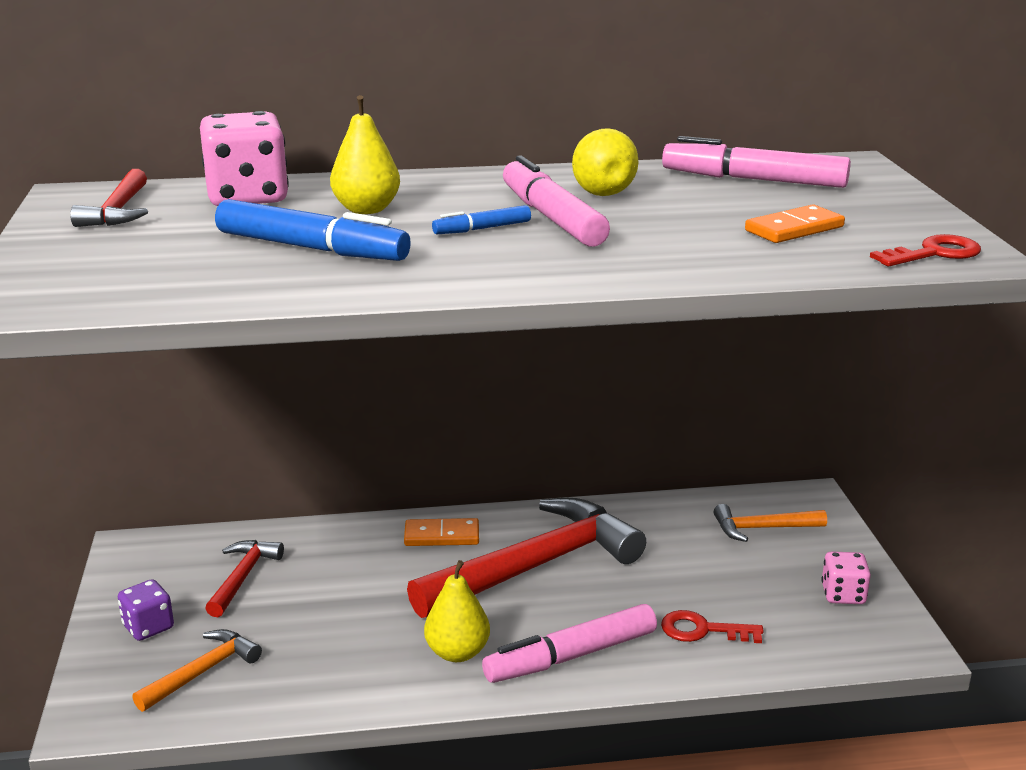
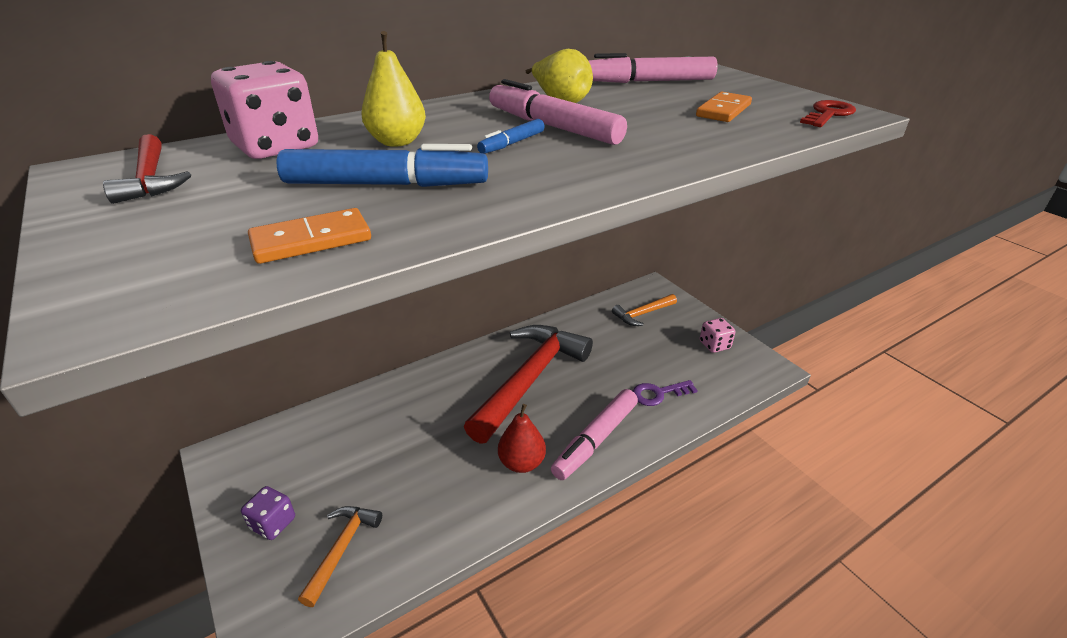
camera: 25 degrees left, 10 degrees up
(242, 577) = (328, 452): red hammer -> none
(442, 536) = (454, 375): orange domino -> orange domino (311, 240)
(457, 652) = (521, 463): yellow pear -> red pear
(703, 630) = (658, 394): red key -> purple key

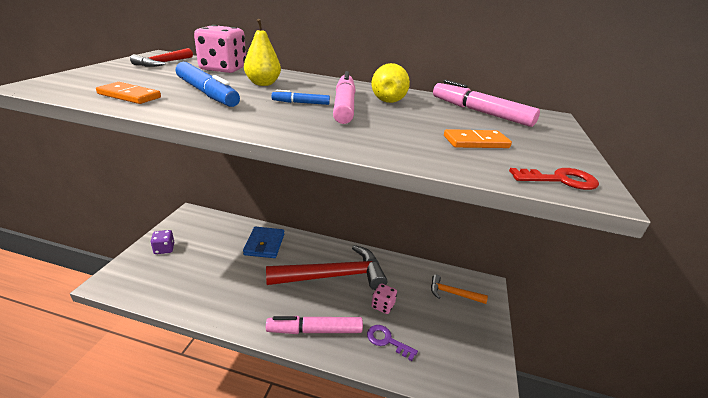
camera: 45 degrees right, 5 degrees down
(342, 549) = (164, 277): orange hammer -> none
(402, 408) = (264, 244): none -> blue wallet
(521, 463) = (267, 308): red pear -> none
(714, 345) = (473, 348): pink dice -> pink dice (382, 305)

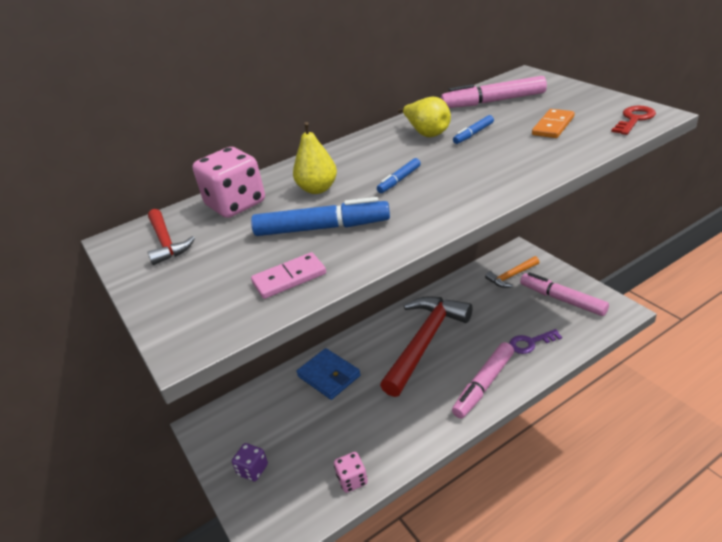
camera: 40 degrees left, 5 degrees up
(129, 96) = (289, 278): orange domino -> pink domino
(344, 106) = (426, 160): pink marker -> pink marker (562, 299)
(382, 305) = (490, 326): pink dice -> pink dice (352, 480)
(410, 114) = (473, 134): none -> blue marker

